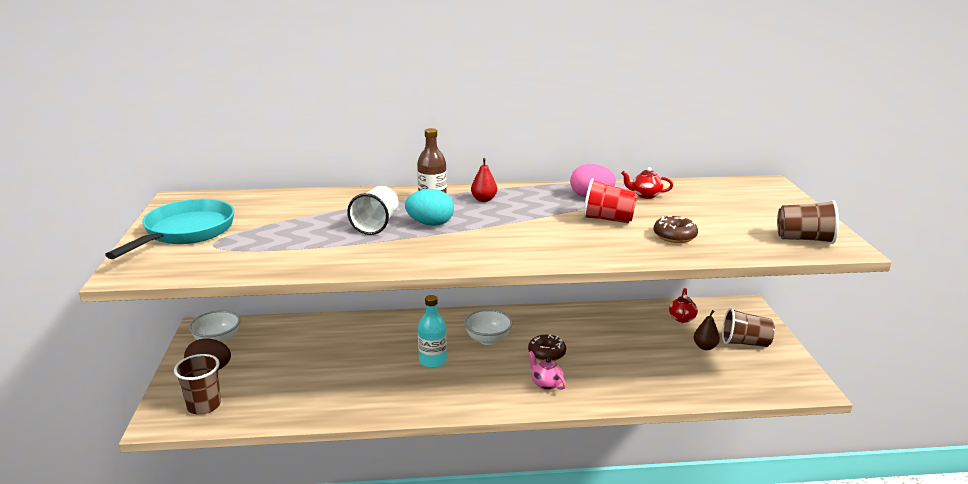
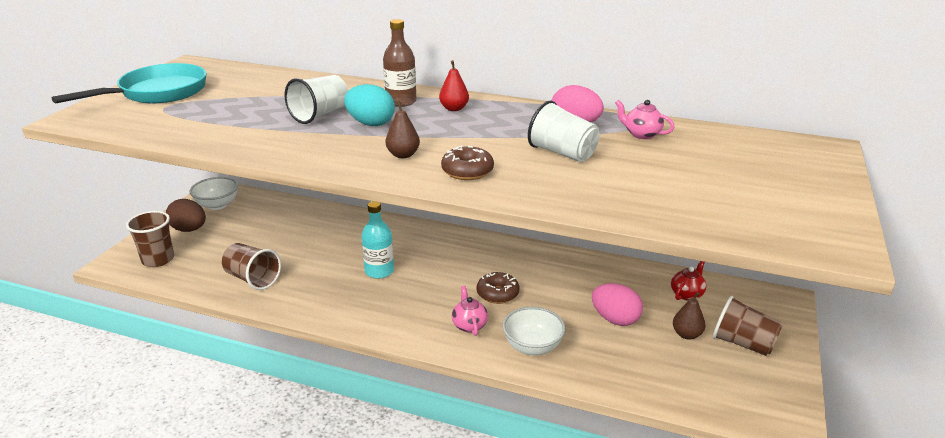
camera: 25 degrees right, 5 degrees up
(487, 339) = (450, 263): white bowl -> white bowl (532, 347)
(490, 244) = (403, 155): none -> brown pear
(607, 219) = (562, 153): red cup -> white cup
(645, 195) = (641, 134): red teapot -> pink teapot
(648, 349) = (615, 319): none -> pink egg
(674, 236) = (619, 187): brown donut -> brown donut (467, 171)
(804, 239) = (792, 225): brown cup -> brown cup (252, 279)

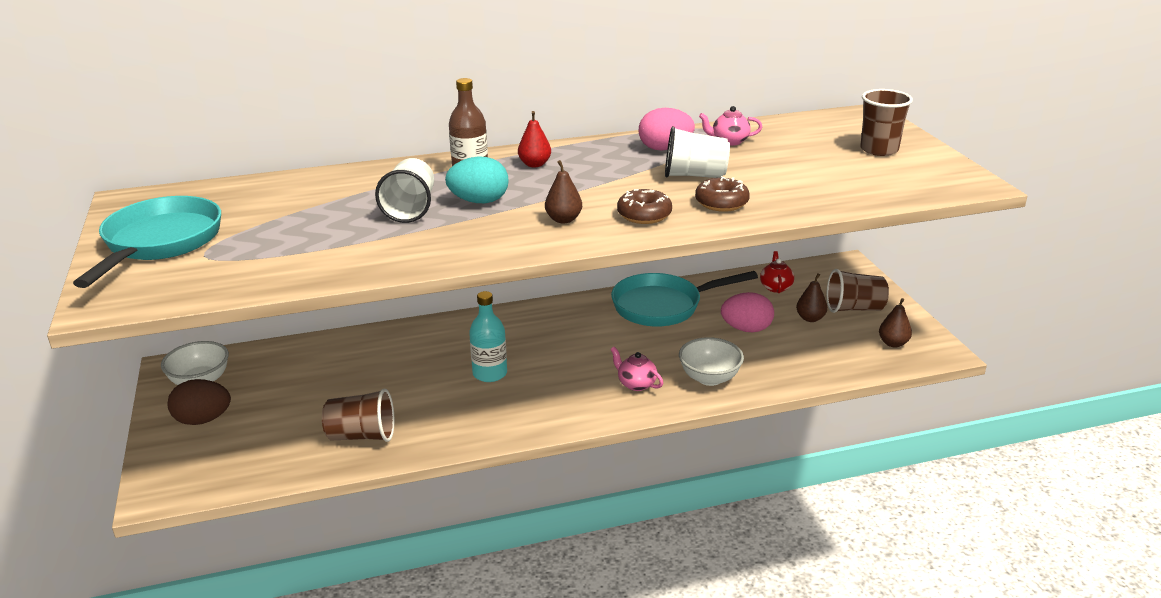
camera: 35 degrees left, 0 degrees up
(158, 259) = (211, 465): brown cup -> brown cup (879, 150)
(497, 294) = (627, 348): brown donut -> brown donut (721, 203)
(567, 272) = (663, 306): none -> turquoise pan
(744, 393) = (893, 343): none -> brown pear

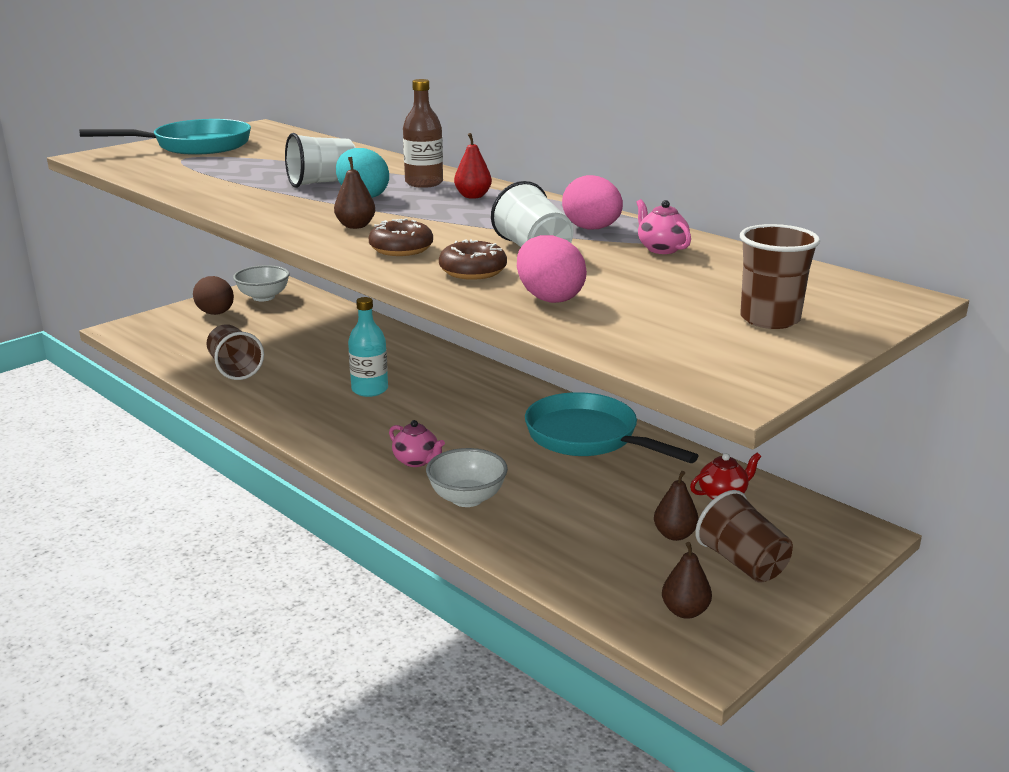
camera: 60 degrees right, 5 degrees down
(636, 384) = (416, 461): pink teapot -> pink teapot turned 120 degrees clockwise
(746, 329) = (597, 497): pink egg -> pink egg (549, 298)

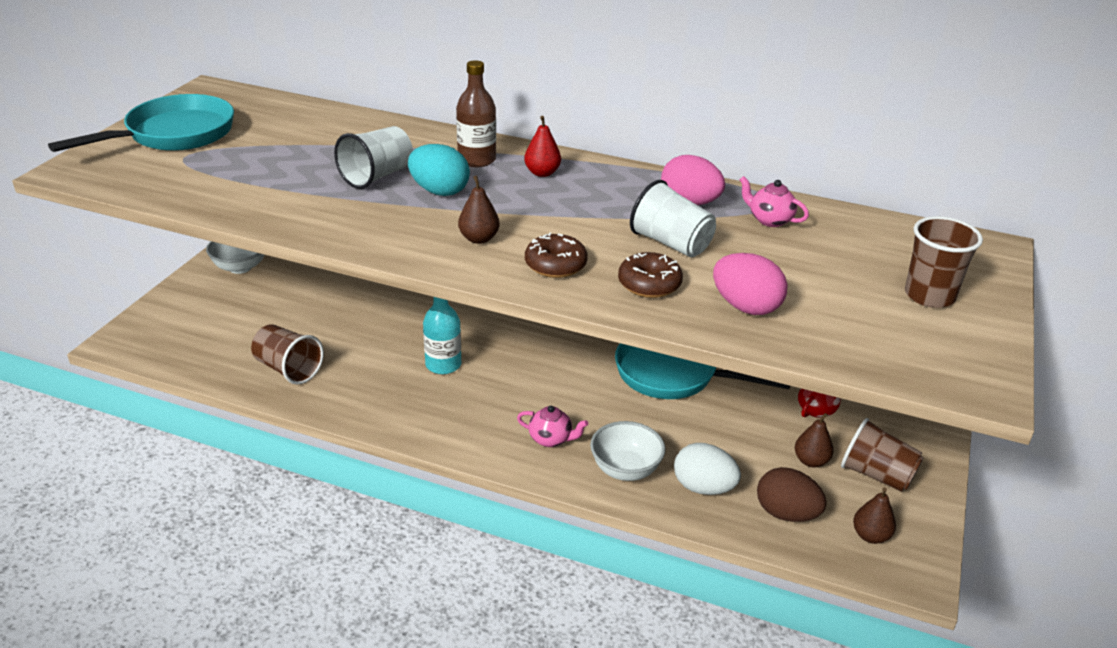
camera: 25 degrees left, 10 degrees up
(216, 313) = (207, 299): brown egg -> brown egg (786, 514)
(534, 529) = (703, 487): none -> white egg

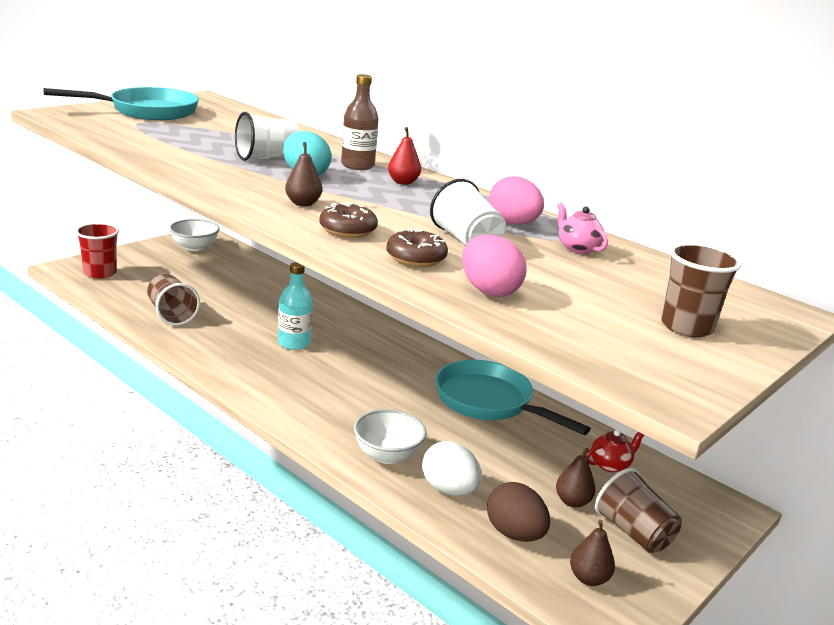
camera: 20 degrees right, 10 degrees down
(162, 337) = (100, 273): none -> red cup
(551, 439) = (340, 415): pink teapot -> none

